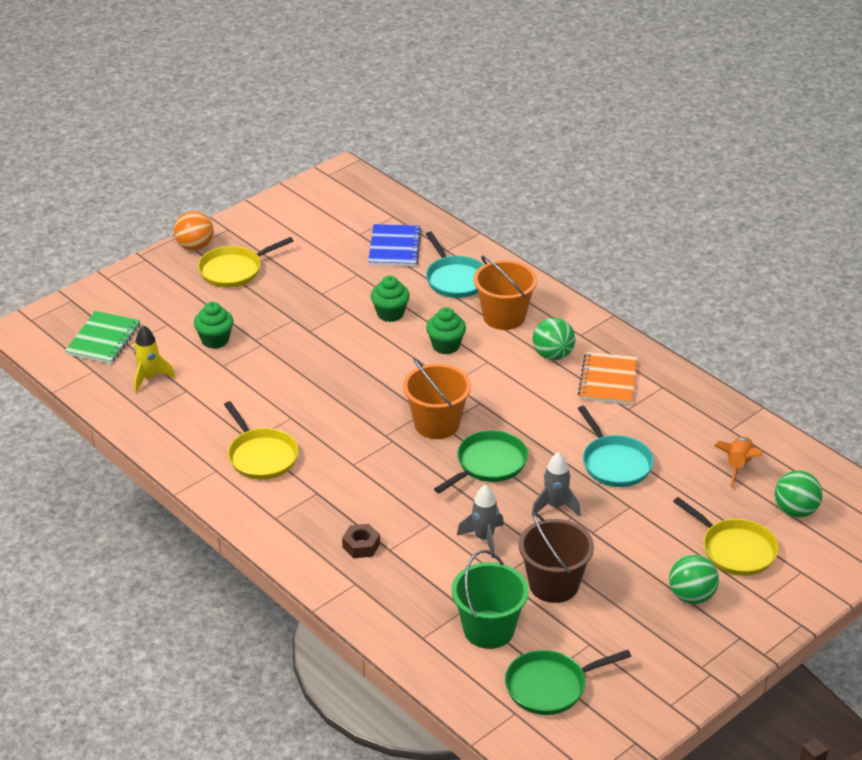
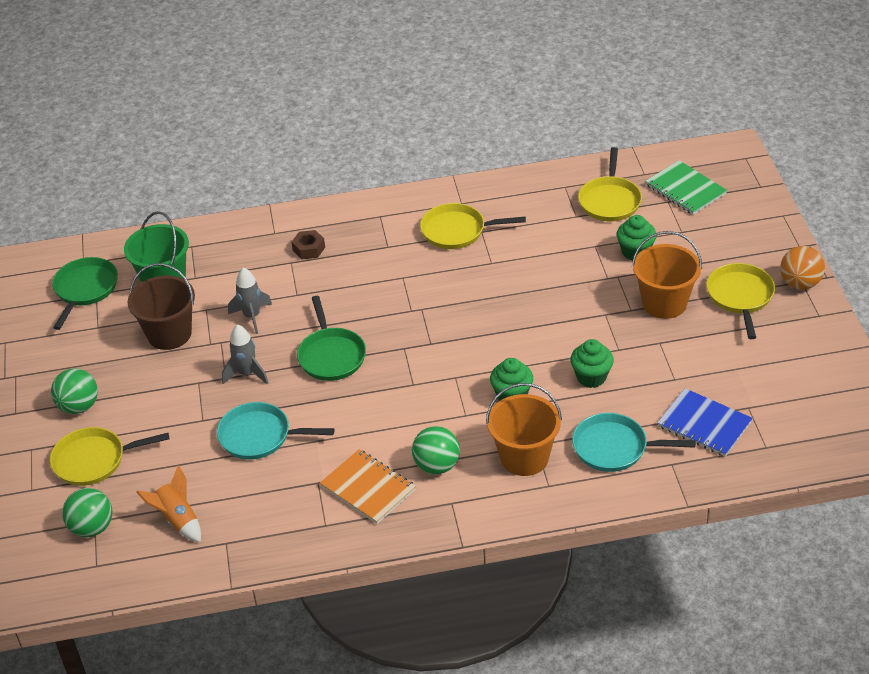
camera: 125 degrees right, 5 degrees up
(150, 378) = (610, 201): yellow rocket -> yellow pan
(436, 424) = (408, 345): orange bucket -> orange bucket (664, 303)

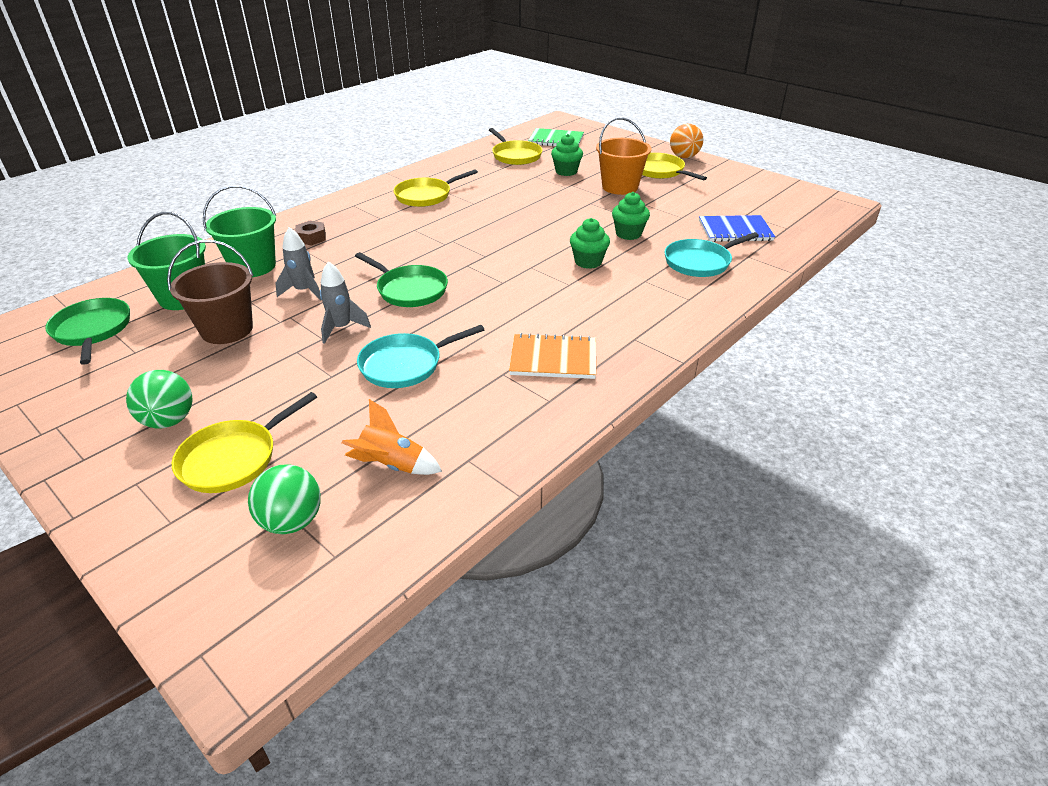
camera: 40 degrees left, 5 degrees down
(237, 266) = (253, 266): none -> green bucket
(437, 466) = (590, 321): green ball -> none
(524, 457) = (648, 291): orange bucket -> none

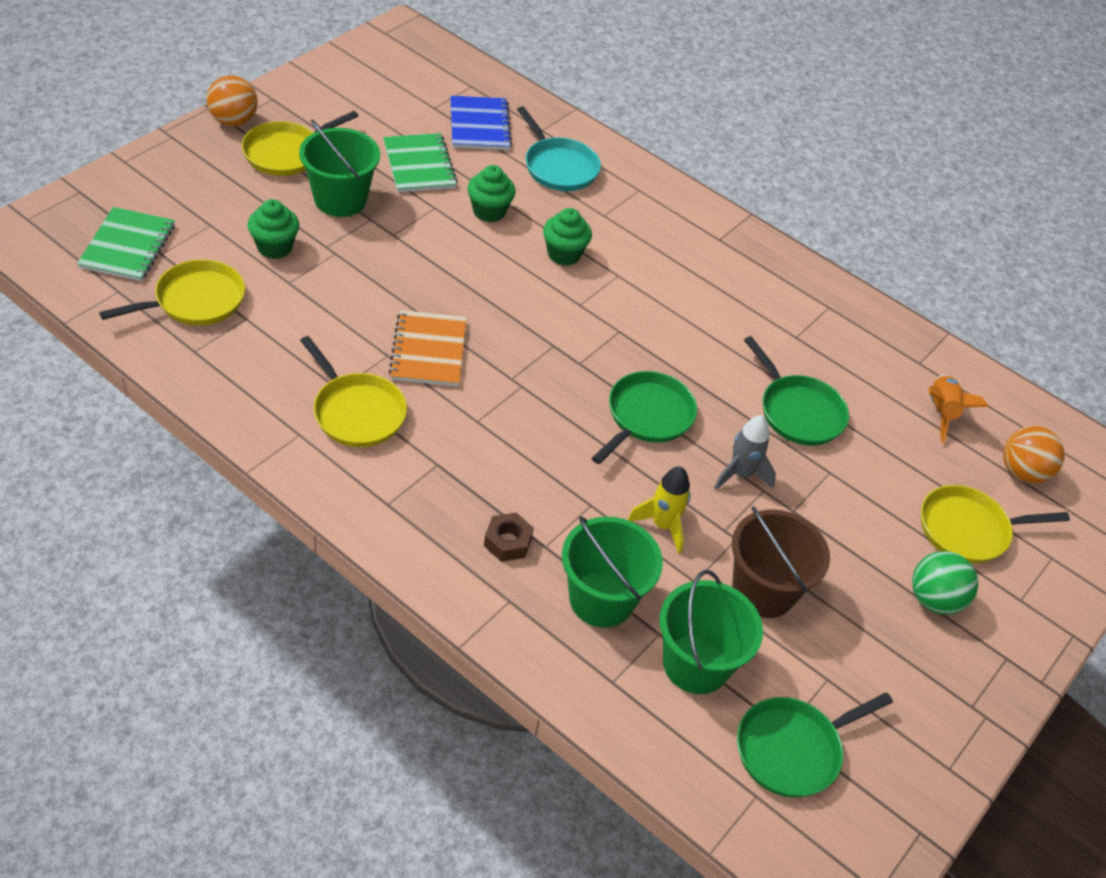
camera: 100 degrees left, 10 degrees up
(233, 458) = (968, 530): yellow pan -> yellow pan turned 135 degrees clockwise
(292, 521) = (1022, 472): green ball -> orange ball
(304, 291) = (663, 525): grey rocket -> yellow rocket
(405, 365) = (798, 412): turquoise pan -> green pan
(553, 358) = (764, 299): orange notebook -> orange notebook (428, 350)
(620, 187) = (340, 199): orange bucket -> green bucket
(671, 210) = (419, 165): none -> green notebook

